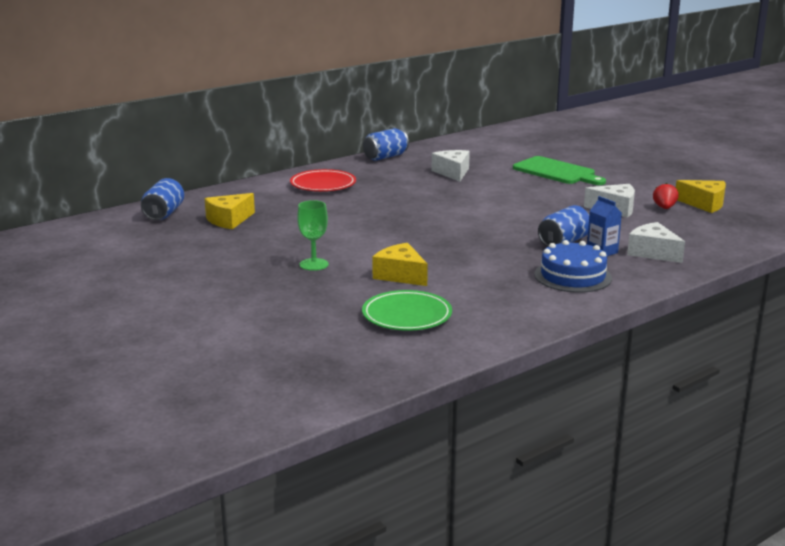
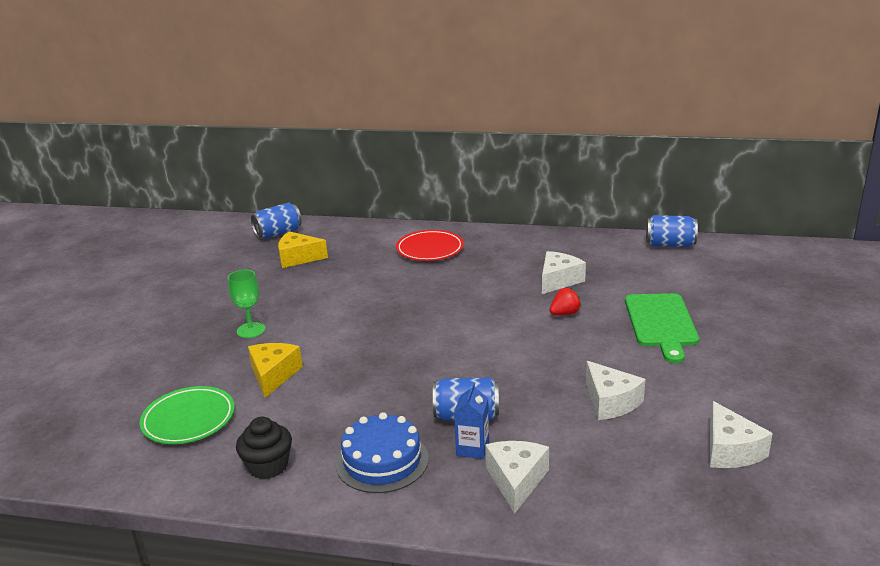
camera: 50 degrees right, 5 degrees up
(385, 157) = (542, 237): blue can -> blue can (670, 244)
(519, 307) = (268, 466): none -> black cupcake
(664, 208) = (668, 430): red strawberry -> red strawberry (564, 314)
(704, 204) = (730, 450): yellow cheese -> white cheese

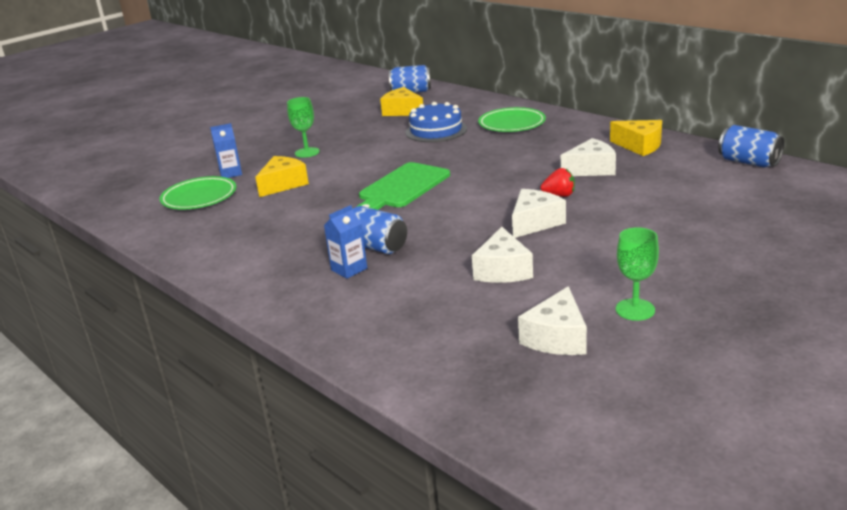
camera: 35 degrees right, 0 degrees up
(189, 379) = (231, 173): none -> blue carton
(268, 466) = (206, 238): black cupcake -> none
(382, 461) = (278, 257): blue cake -> blue cake (436, 130)
(430, 249) = (512, 124): red plate -> green plate
(516, 481) = (349, 300): white cheese -> white cheese (534, 223)
(570, 248) = (640, 146): none -> yellow cheese
(661, 323) = (640, 224): green cutting board -> green cutting board (402, 187)
(752, 403) = (635, 310): none -> green goblet

